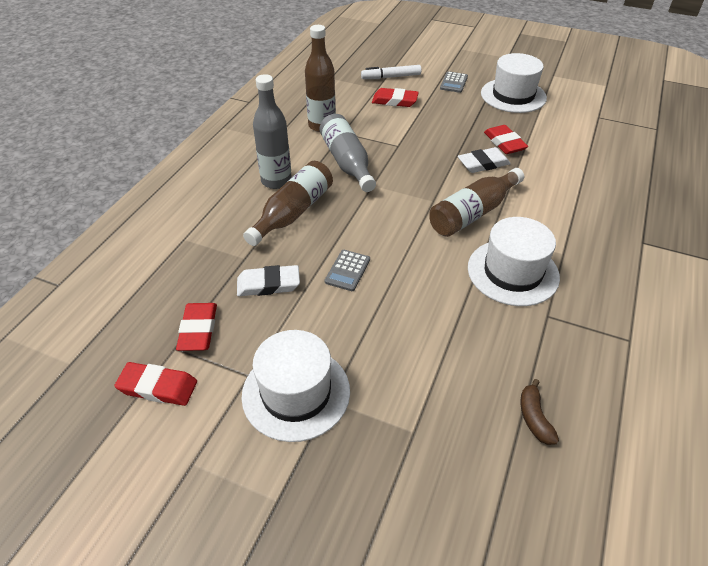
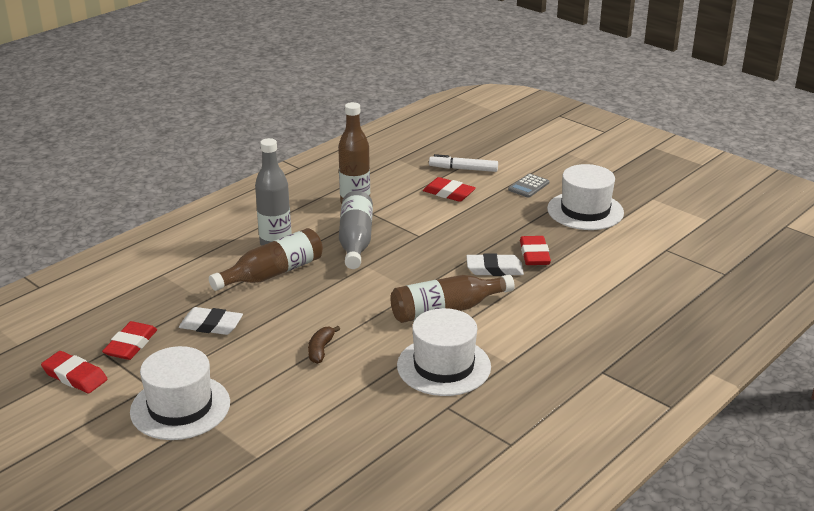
camera: 20 degrees right, 15 degrees down
(347, 270) = (288, 330): grey calculator -> none
(534, 418) = (368, 475): brown banana -> brown banana (320, 350)

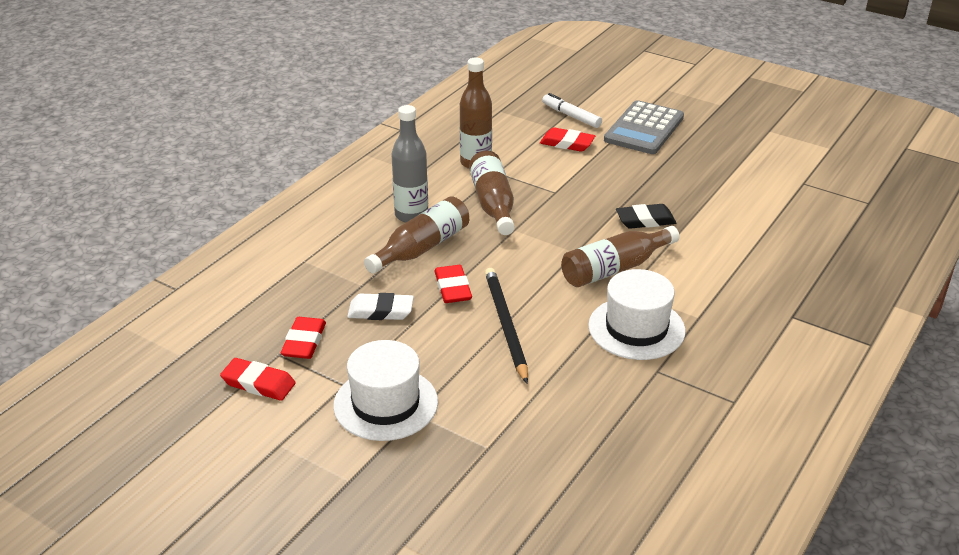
camera: 10 degrees left, 5 degrees up
(320, 350) = (505, 325): brown banana -> black pencil
(356, 241) = (493, 204): grey bottle -> brown bottle
(463, 169) = (571, 116): white marker -> white marker turned 45 degrees clockwise
(494, 269) = (645, 220): white eraser -> black eraser
(528, 186) = (644, 129): grey calculator -> grey calculator, size x2.09
(534, 254) = (678, 201): red eraser -> red eraser (453, 288)
(585, 211) = (710, 150): white hat -> none

